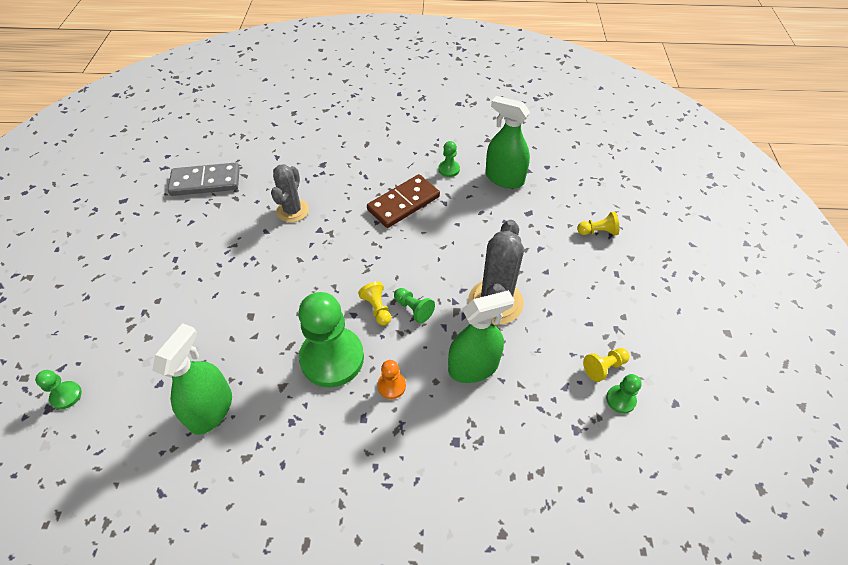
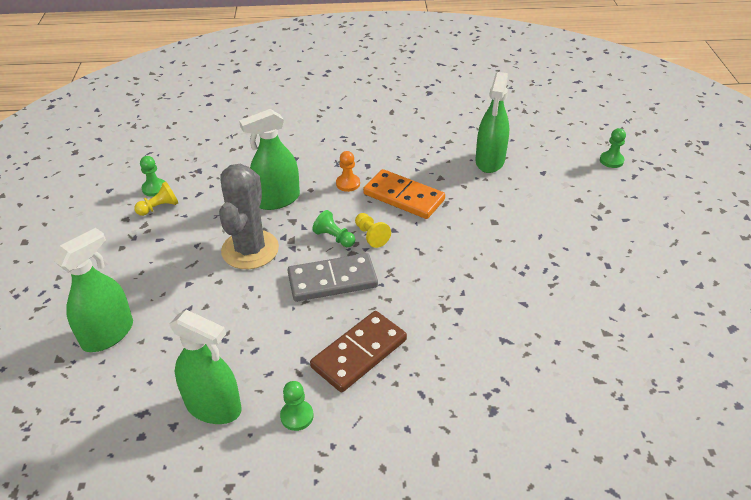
camera: 175 degrees right, 10 degrees down
(205, 182) = (645, 364): grey domino -> grey domino (332, 280)
(293, 211) = (503, 331): grey cactus -> none
(332, 358) = (404, 197): green pawn -> orange domino
(598, 232) = (108, 334): yellow pawn -> green spray bottle

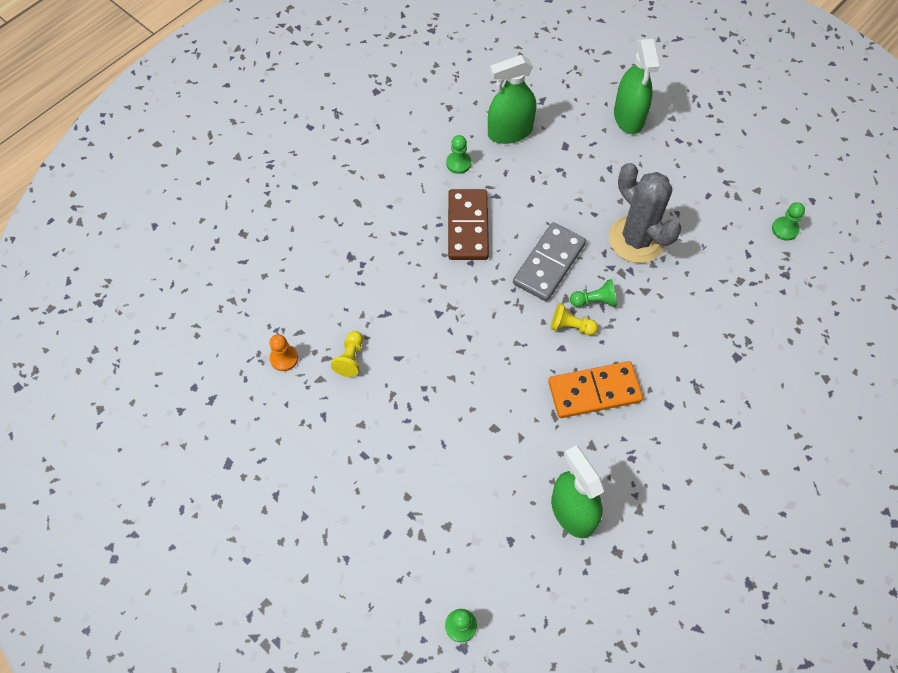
camera: 135 degrees right, 20 degrees up
(159, 207) = (752, 217): yellow pawn -> yellow pawn (350, 358)
(277, 200) = (684, 299): green spray bottle -> none
(348, 183) = (655, 366): orange pawn -> orange pawn (284, 358)

